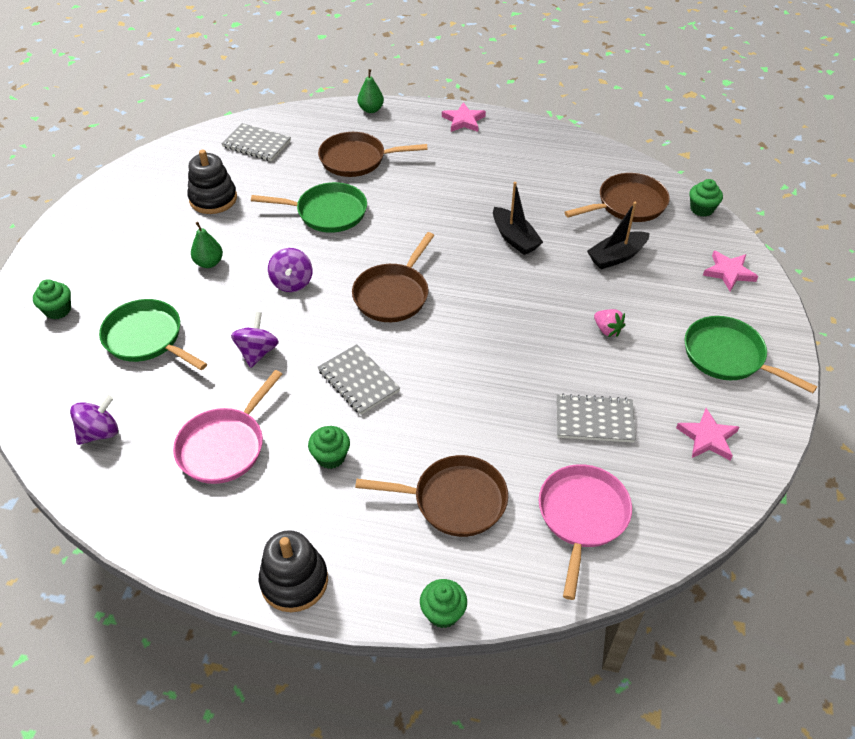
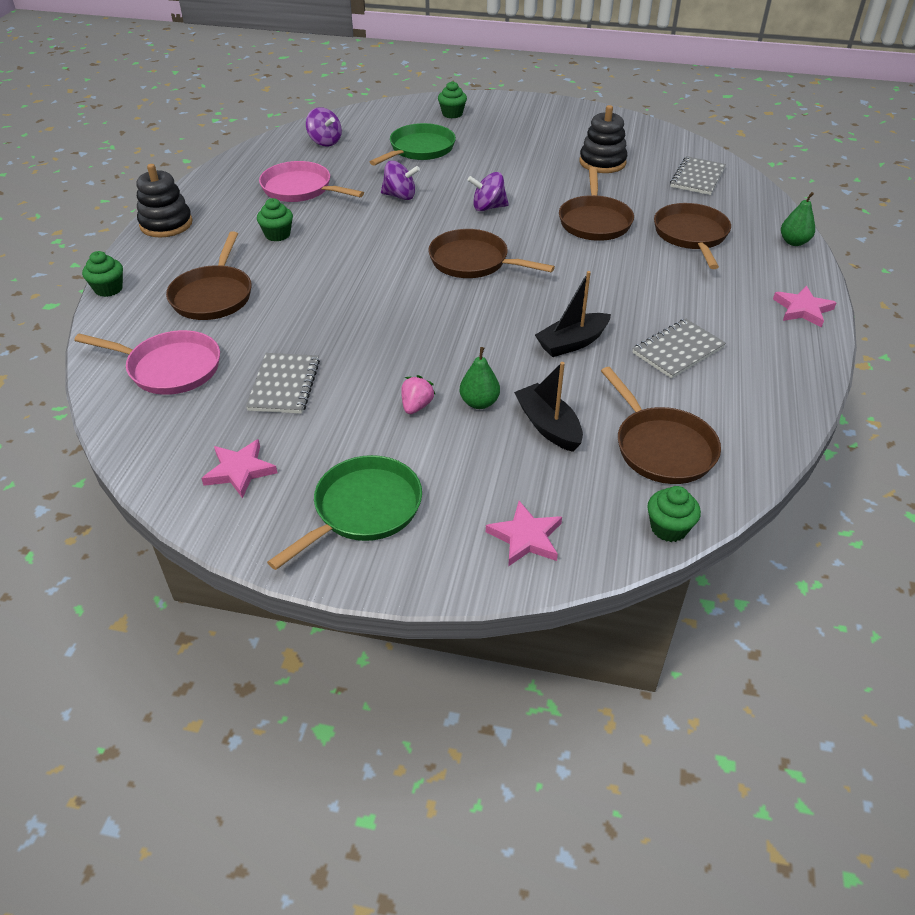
camera: 90 degrees right, 5 degrees down
(209, 263) = (512, 167): green pear -> green pear (479, 403)
(327, 212) = (594, 221): green pan -> brown pan
(358, 381) = (360, 245): grey notebook -> grey notebook (678, 350)
(607, 330) = (416, 406): pink strawberry -> pink strawberry turned 150 degrees clockwise

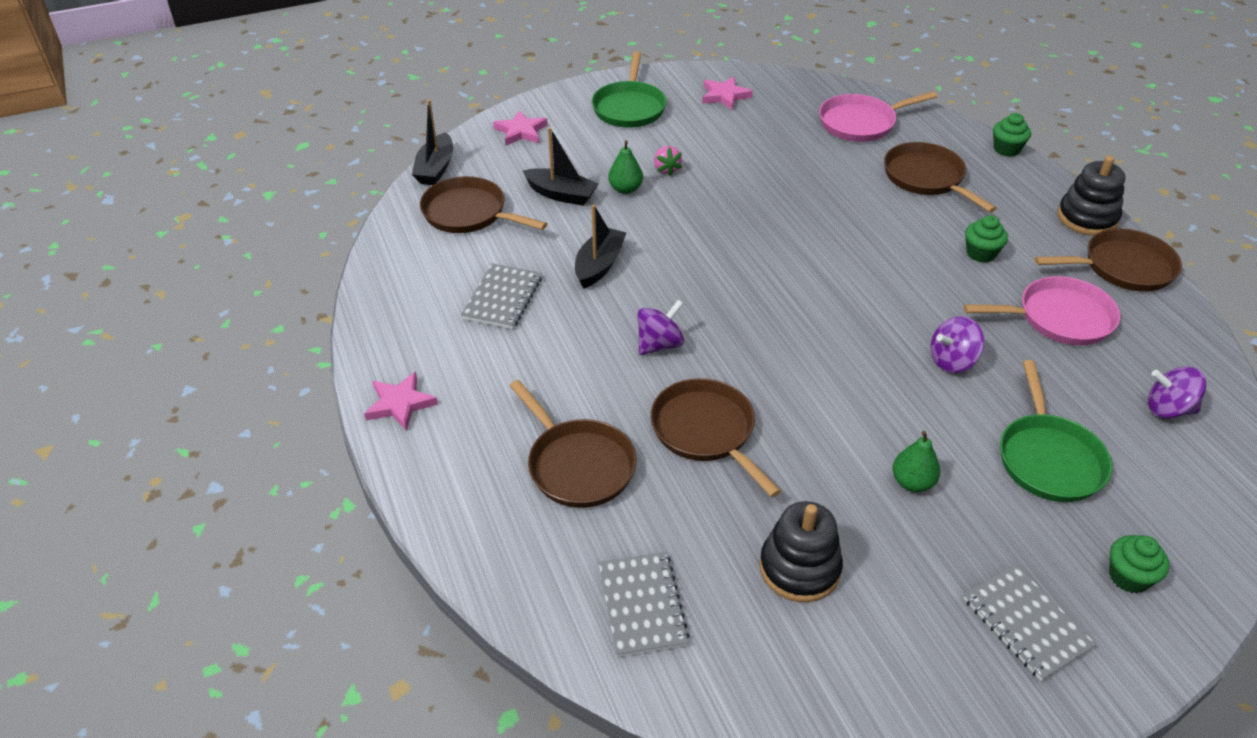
camera: 145 degrees right, 0 degrees up
(284, 385) = (771, 145): grey notebook -> grey notebook (1026, 623)
(473, 261) = (770, 309): brown pan -> brown pan (1122, 267)
(488, 207) = (842, 393): purple spinning top -> purple spinning top (659, 344)
(668, 528) = (435, 168): green cupcake -> black boat
(794, 242) = (445, 518): green pear -> green pear (912, 482)

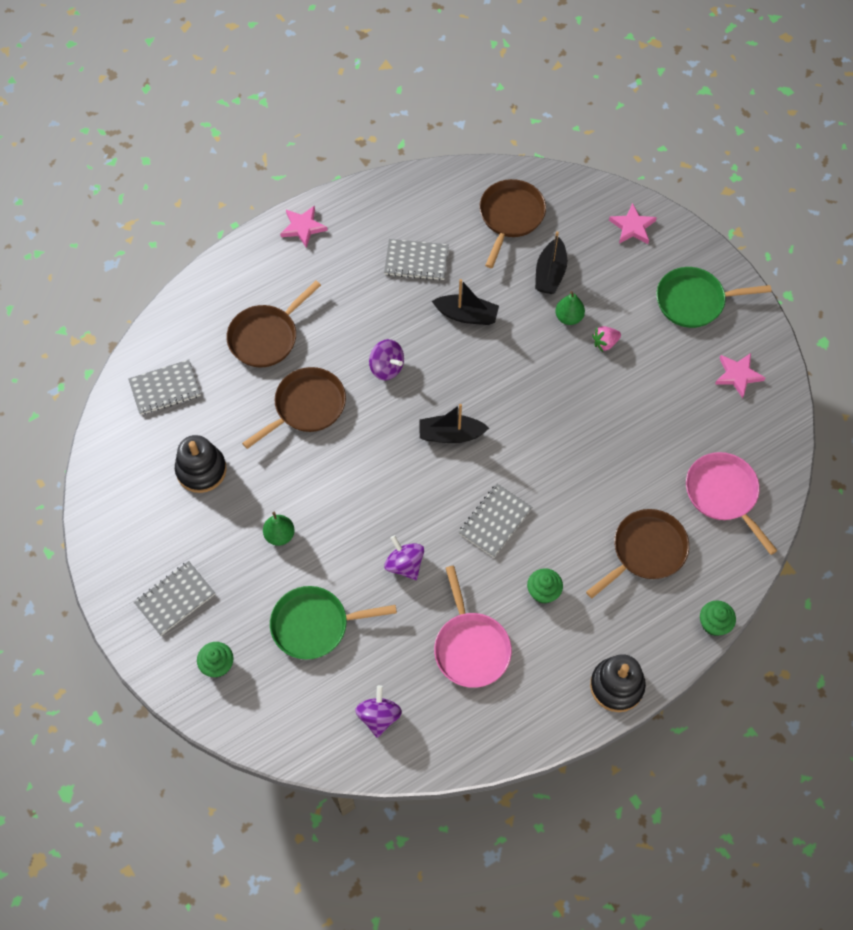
camera: 80 degrees right, 20 degrees up
(435, 168) = (563, 180): black boat -> black boat (450, 434)
(891, 278) = (495, 521): none -> grey notebook
(1122, 267) = (549, 707): brown pan -> none

